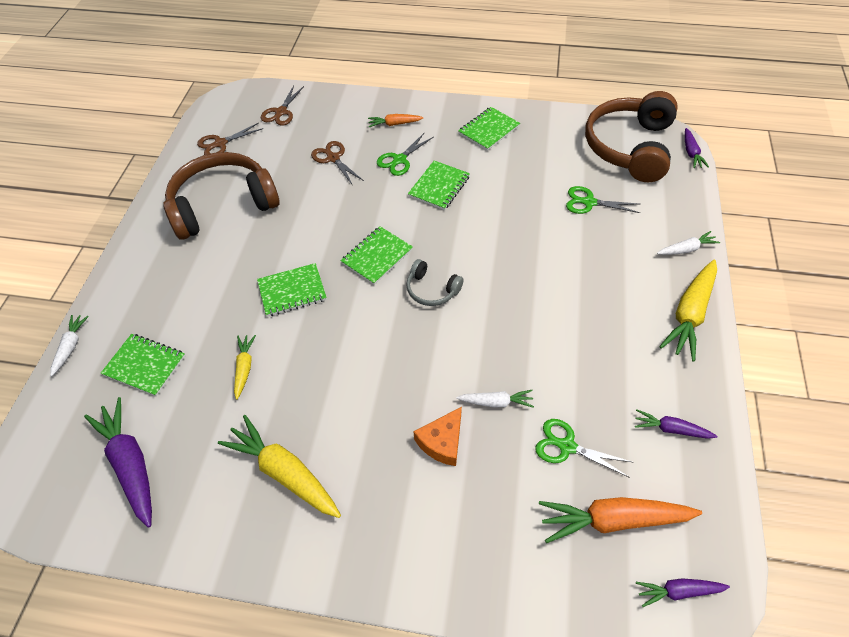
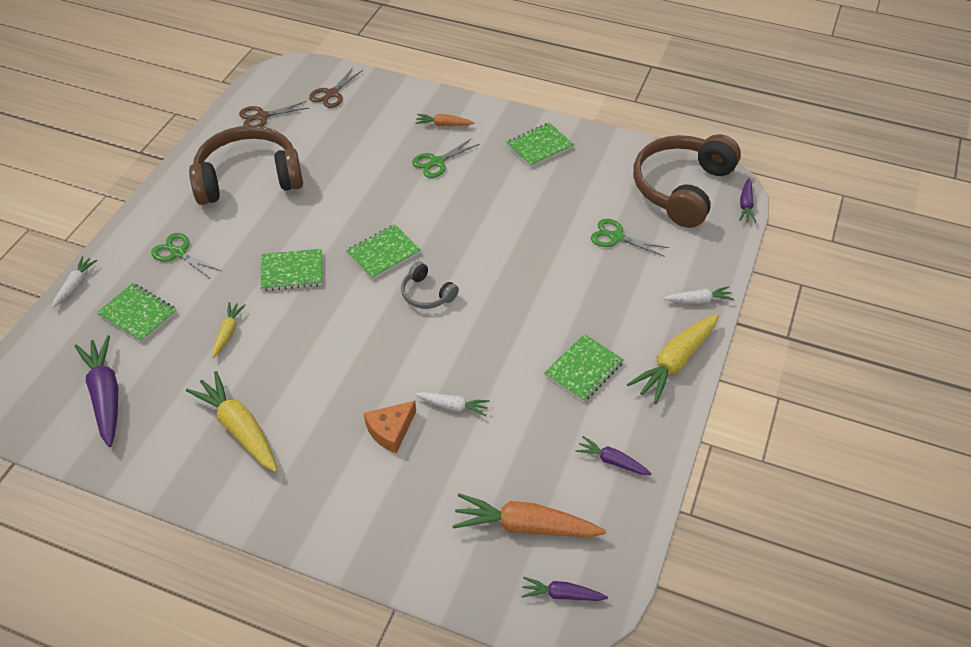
camera: 10 degrees right, 5 degrees down
(333, 158) = (370, 150): brown scissors -> none
(439, 186) = (468, 196): green notebook -> green notebook (583, 369)
(567, 446) = (506, 457): green scissors -> green scissors (178, 253)

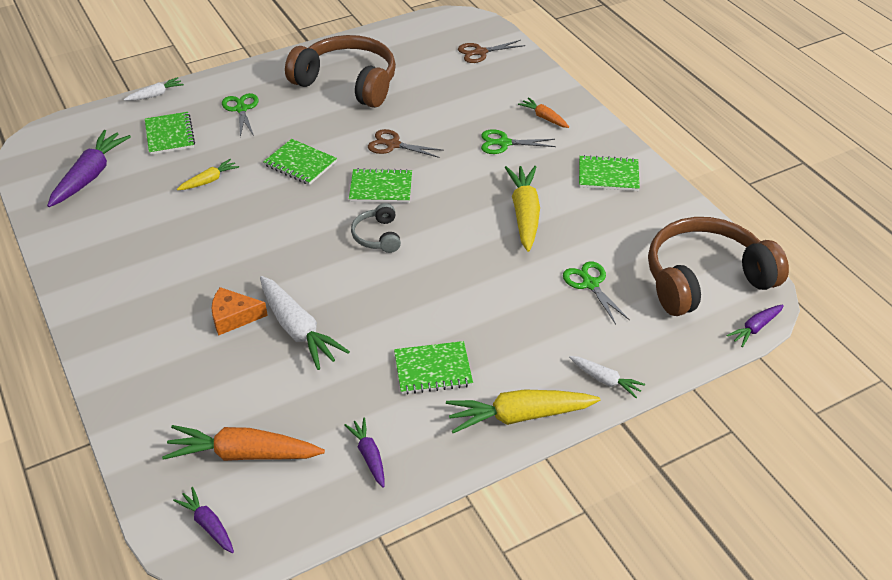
camera: 40 degrees right, 5 degrees down
(239, 428) = (140, 248): yellow carrot -> yellow carrot (524, 214)
(262, 116) = (408, 44): brown scissors -> brown scissors (393, 145)
(453, 406) = (298, 330): white carrot -> white carrot, size x1.84
(525, 526) = (243, 454): orange carrot -> orange carrot turned 45 degrees counterclockwise

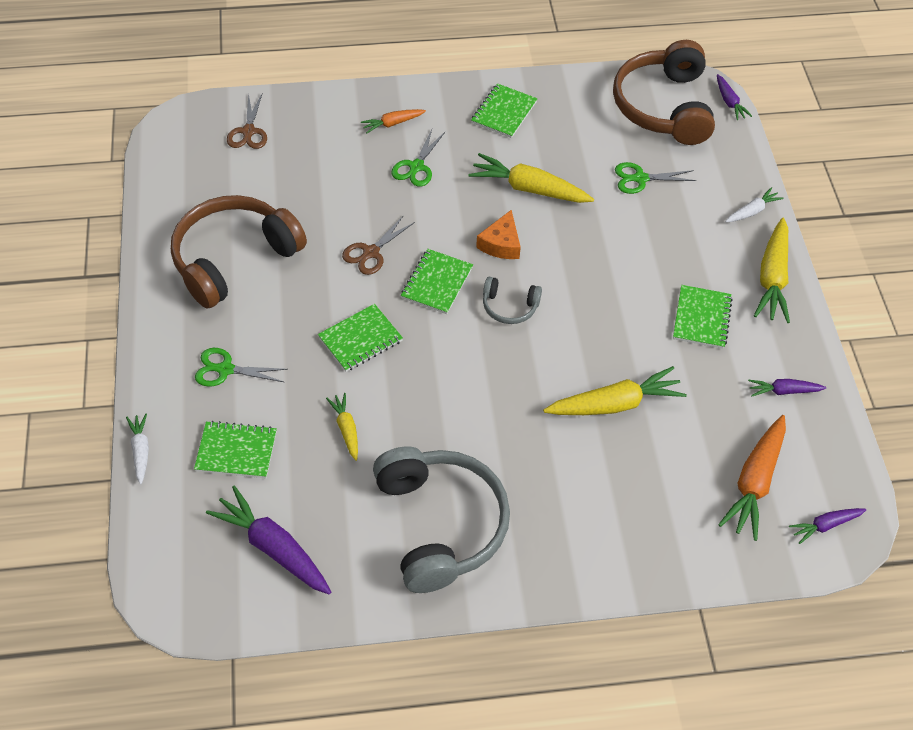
camera: 70 degrees left, 10 degrees up
(134, 253) = (440, 524): none -> grey headphones
(234, 317) = (576, 452): orange cheese -> orange cheese (501, 244)
(298, 330) = (615, 404): white carrot -> yellow carrot

